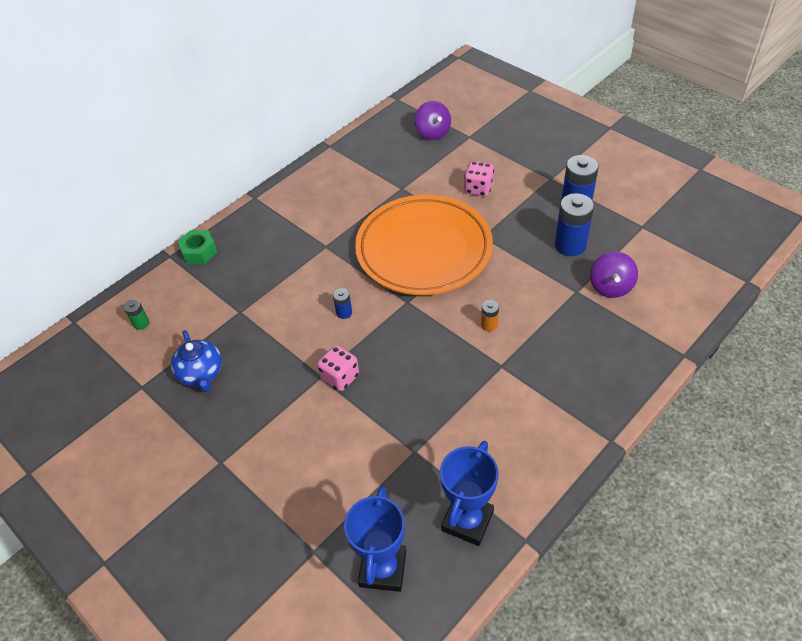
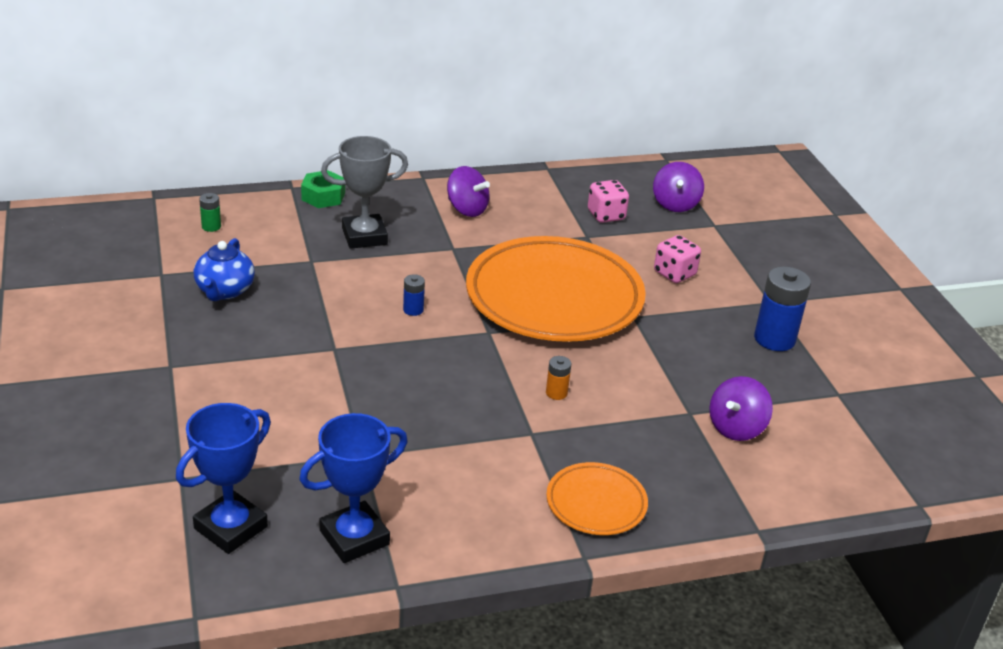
camera: 25 degrees right, 15 degrees down
(258, 270) = (364, 236): none -> grey trophy
(306, 209) = (466, 209): none -> purple spinning top
(340, 377) = (353, 359): pink dice -> pink dice (606, 215)
(570, 245) = (728, 370): blue battery -> none
(583, 395) = (596, 503): none -> orange plate

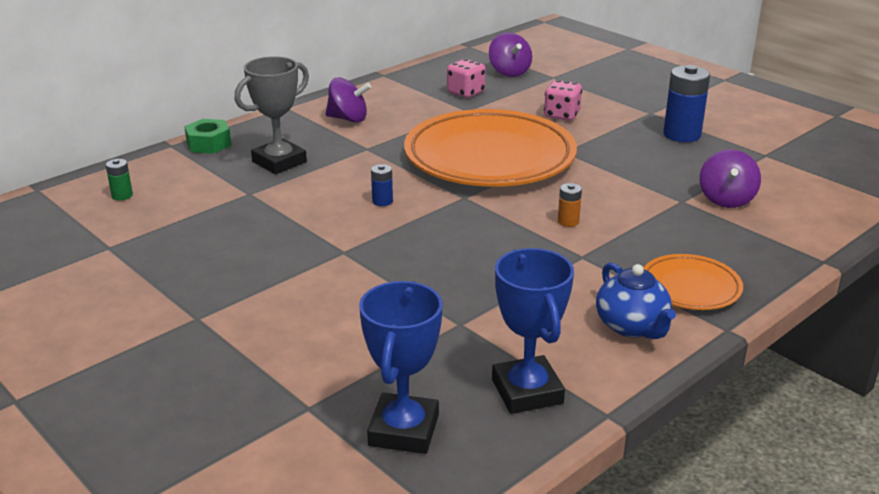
camera: 25 degrees left, 5 degrees down
(224, 291) = (189, 241): blue teapot -> blue teapot (632, 326)
(354, 537) = (527, 391): blue trophy -> blue trophy turned 45 degrees counterclockwise

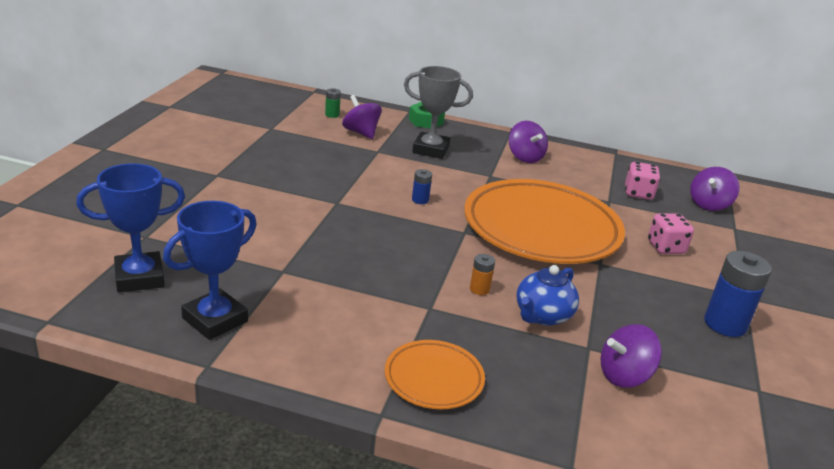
camera: 55 degrees right, 0 degrees up
(192, 190) = (361, 133): none -> purple spinning top
(632, 326) = (342, 355): blue teapot -> blue teapot (542, 316)

